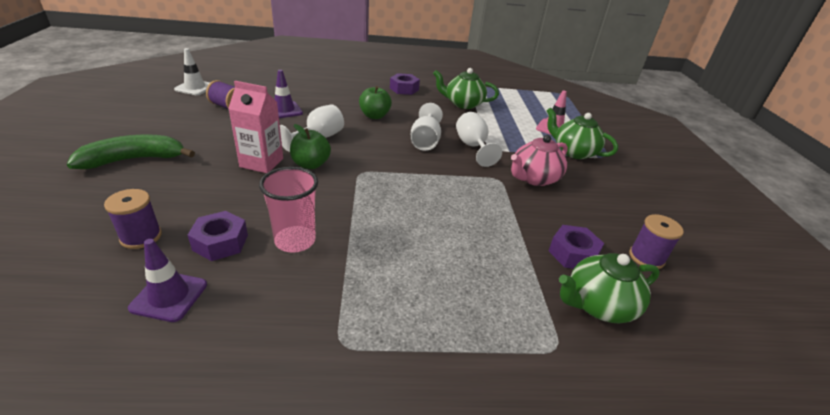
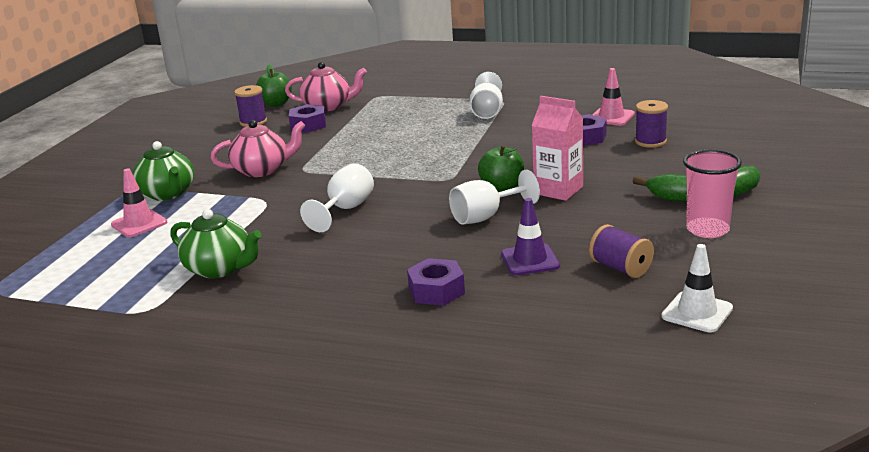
camera: 155 degrees left, 10 degrees down
(169, 296) = (611, 117): purple traffic cone -> pink traffic cone
(295, 241) = (525, 136): pink cup -> pink cup (707, 230)
(374, 116) = (389, 248): green apple -> green apple (276, 104)
(404, 89) = (294, 305): purple nut -> purple nut (436, 291)
(473, 147) = (290, 202): white goblet -> white goblet (487, 112)
(598, 305) = (328, 106): green teapot -> pink teapot

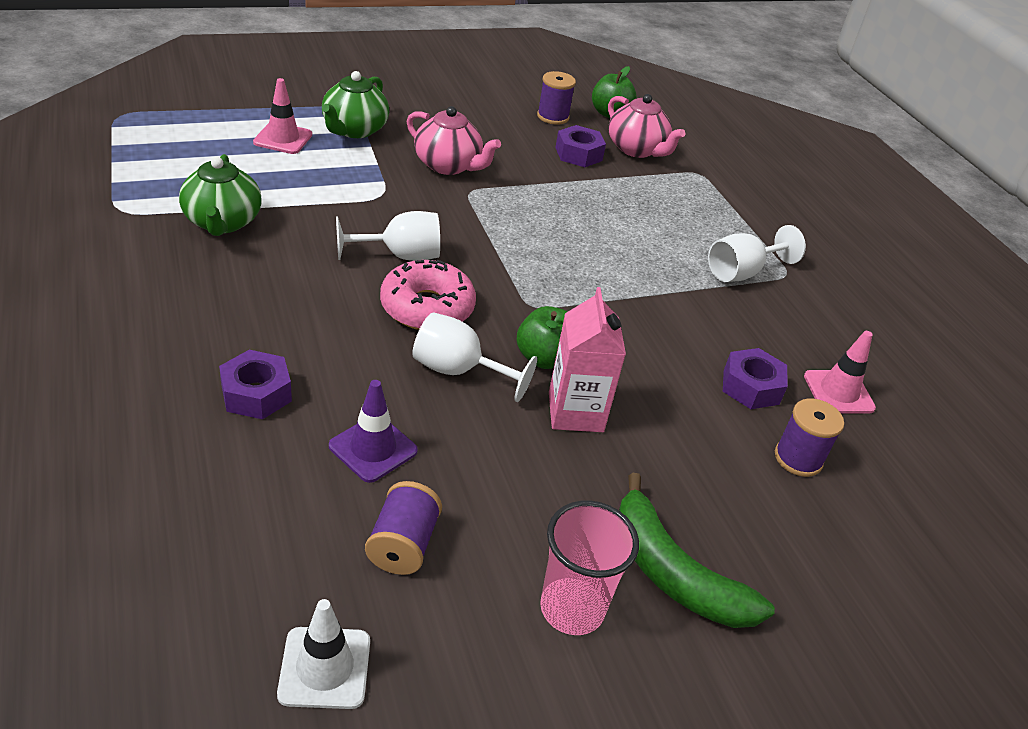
camera: 45 degrees right, 15 degrees up
(412, 213) = (427, 307): none -> pink donut

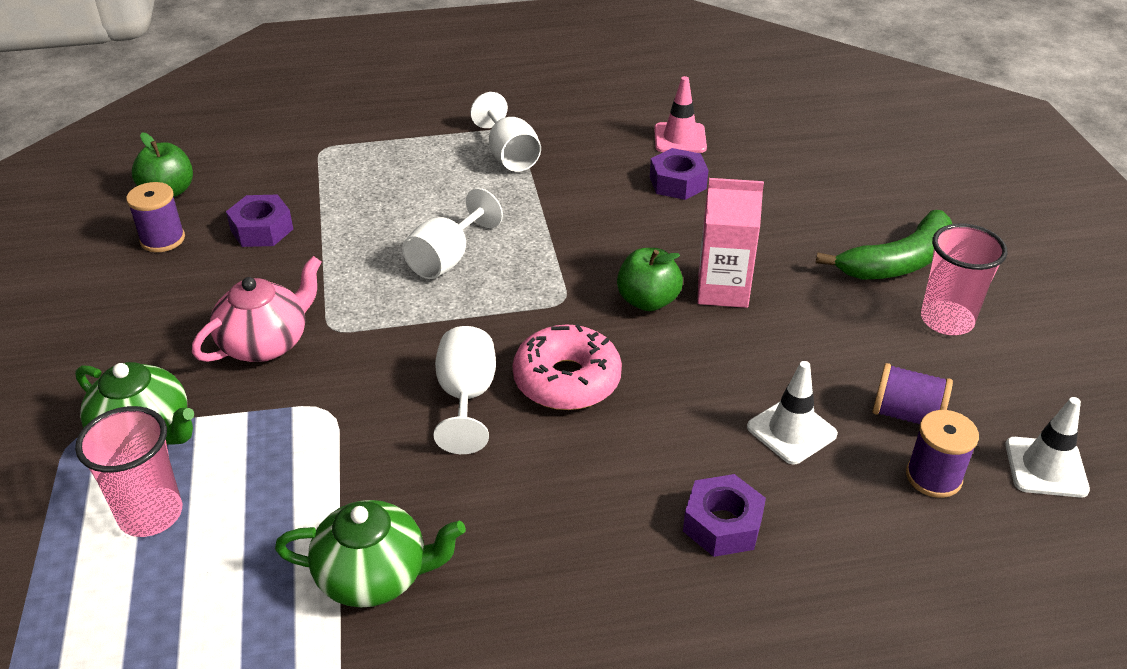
camera: 75 degrees left, 0 degrees up
(283, 138) = (151, 514): pink traffic cone -> pink cup
(373, 448) = (791, 431): purple traffic cone -> white traffic cone
(458, 371) = (671, 363): white goblet -> white goblet (447, 259)
(637, 149) = (261, 184): pink teapot -> none
(798, 458) = (762, 176): purple spool -> purple spool (933, 477)

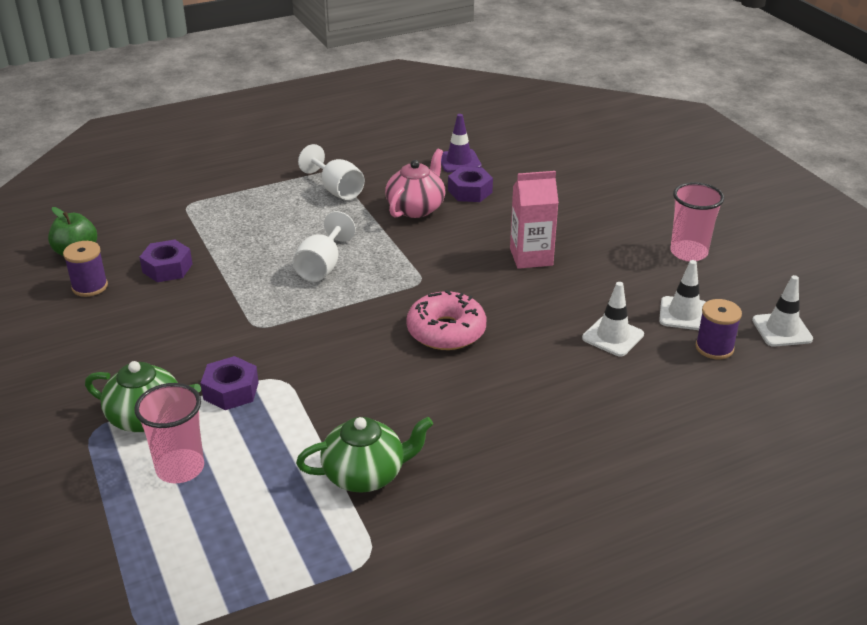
camera: 15 degrees left, 5 degrees down
(266, 343) = (210, 344): pink teapot -> pink teapot (416, 208)
(466, 397) = (379, 354): white goblet -> none
(648, 301) = (481, 272): green apple -> none
(680, 138) = (459, 161): pink traffic cone -> purple traffic cone
(722, 524) = (590, 400): purple nut -> purple nut (231, 391)
(898, 262) = (643, 221): green banana -> none
(906, 414) = (684, 314): purple spool -> white traffic cone

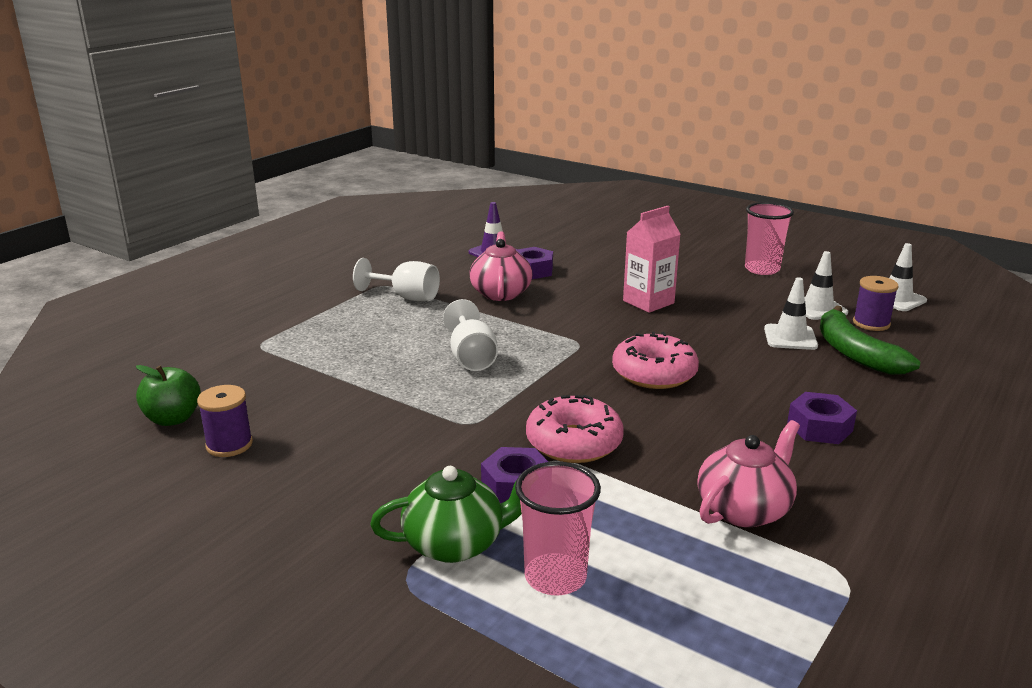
camera: 30 degrees left, 10 degrees down
(167, 268) = (305, 403): purple nut -> purple nut (819, 427)
(311, 370) = (574, 442): none -> pink donut
(365, 474) = (744, 509): green teapot -> pink teapot
(652, 373) = (855, 353): none -> green banana

